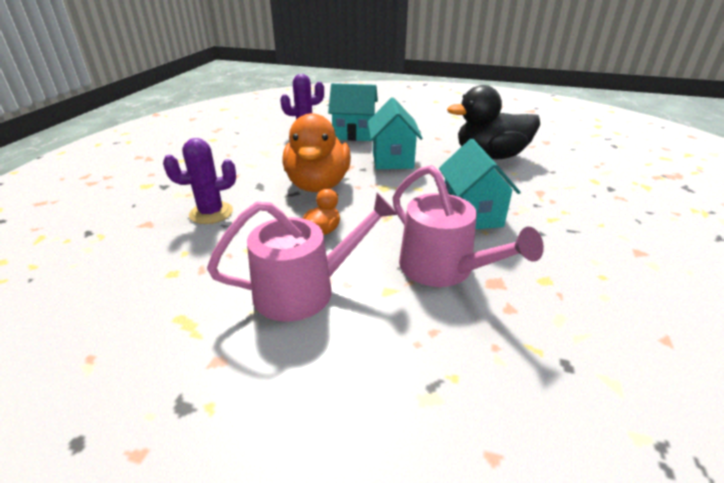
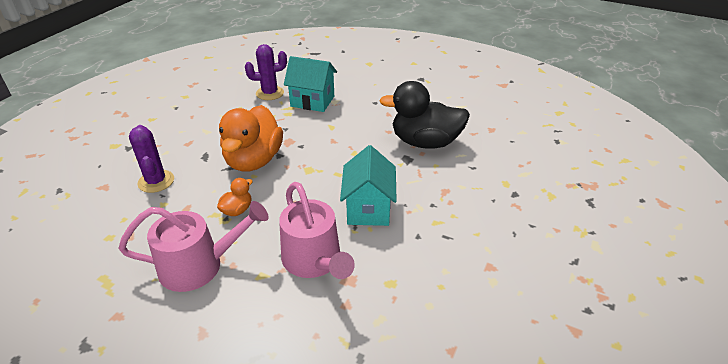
camera: 10 degrees right, 5 degrees up
(211, 213) = (156, 181): purple cactus -> purple cactus turned 75 degrees clockwise
(392, 160) = (332, 137): turquoise house -> none

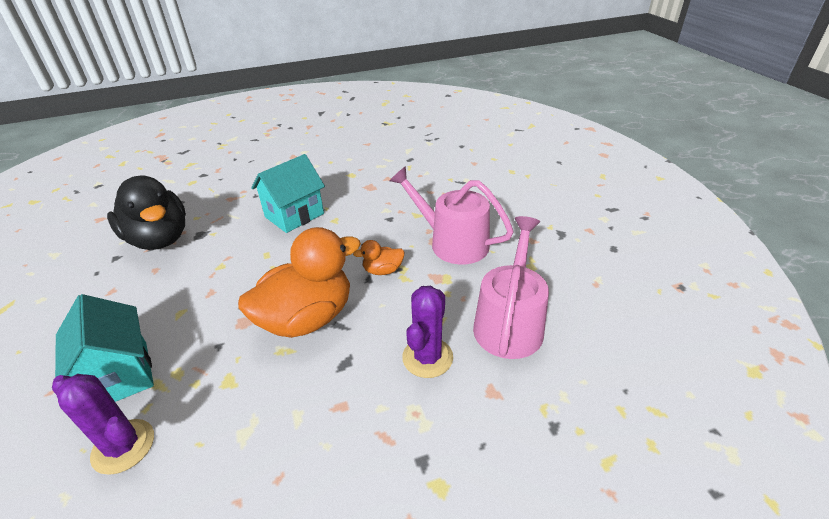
camera: 135 degrees left, 0 degrees up
(314, 261) = (375, 205): pink watering can -> pink watering can (509, 323)

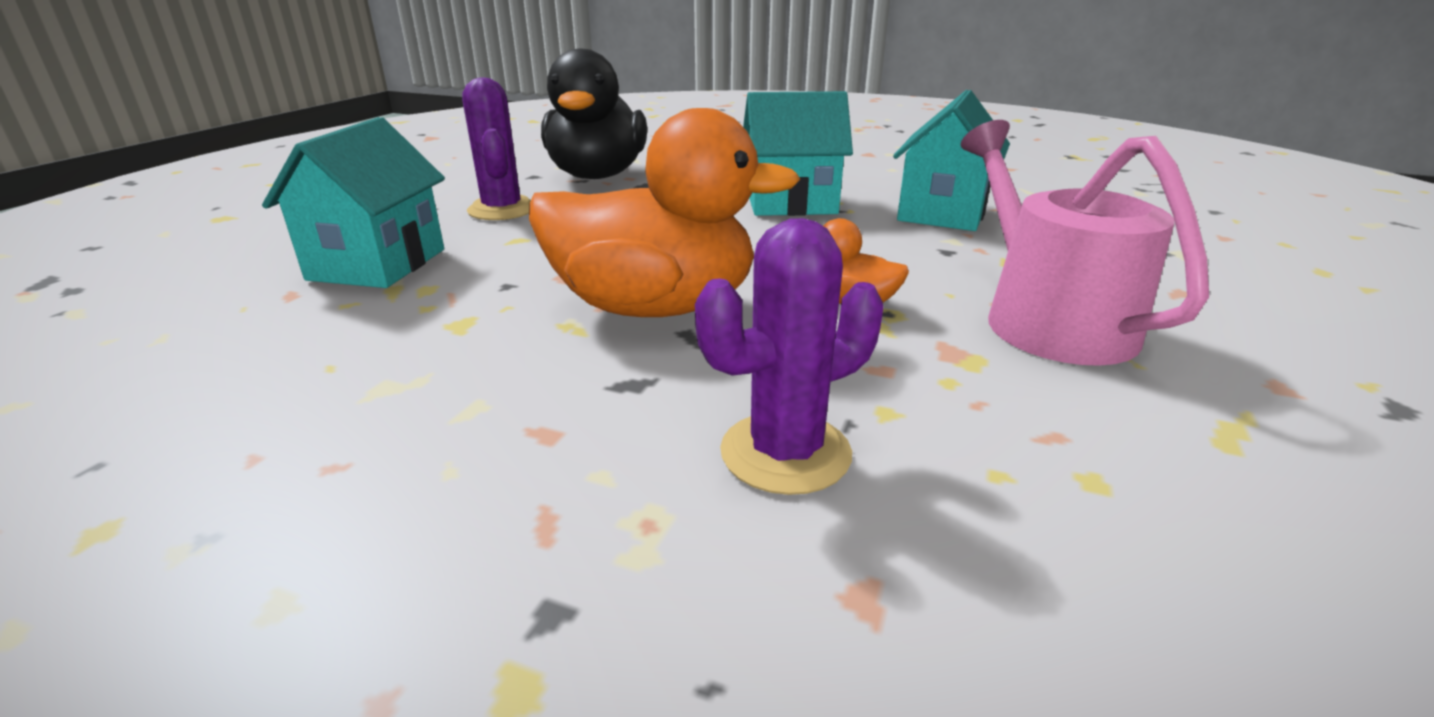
camera: 40 degrees right, 10 degrees down
(123, 446) = (272, 325): purple cactus -> purple cactus (502, 210)
(367, 192) = (942, 213): none -> turquoise house
(509, 323) = (1059, 496): pink watering can -> none

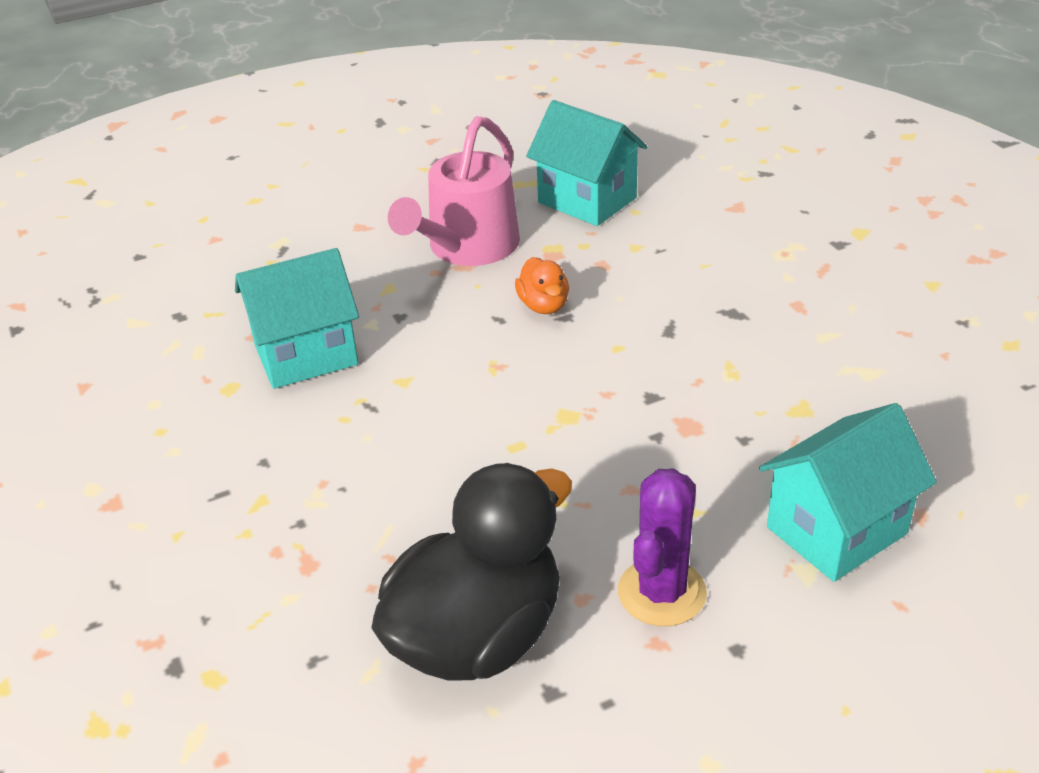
camera: 135 degrees left, 10 degrees up
(654, 307) = (664, 361): orange duck -> none
(785, 453) = (703, 251): purple cactus -> none
(791, 203) = (385, 438): turquoise house -> turquoise house (587, 200)

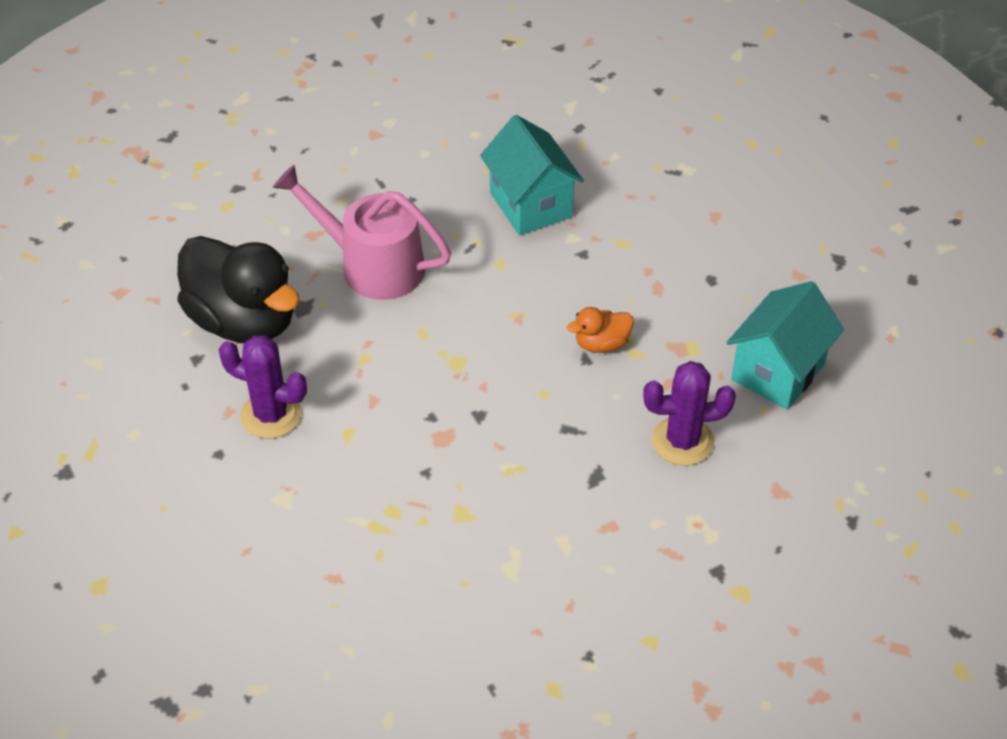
camera: 85 degrees right, 10 degrees up
(467, 247) = (687, 289): pink watering can -> pink watering can (372, 265)
(680, 257) = (682, 441): none -> purple cactus
(837, 530) = (321, 521): turquoise house -> none

